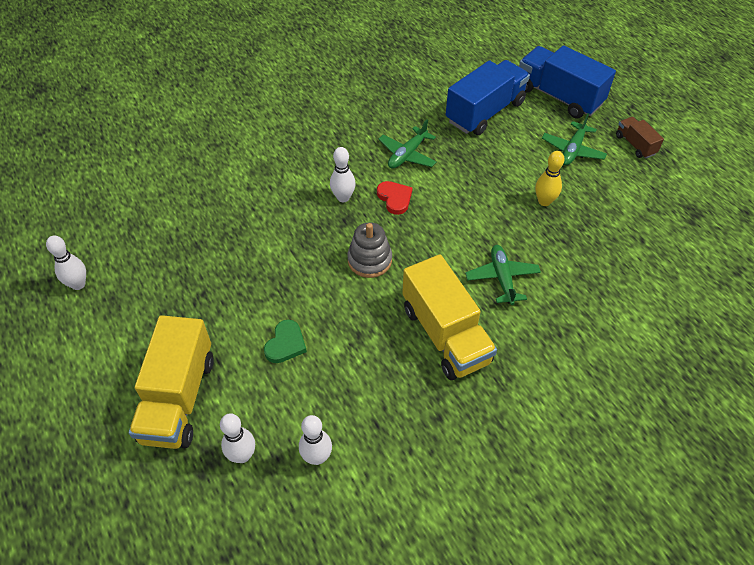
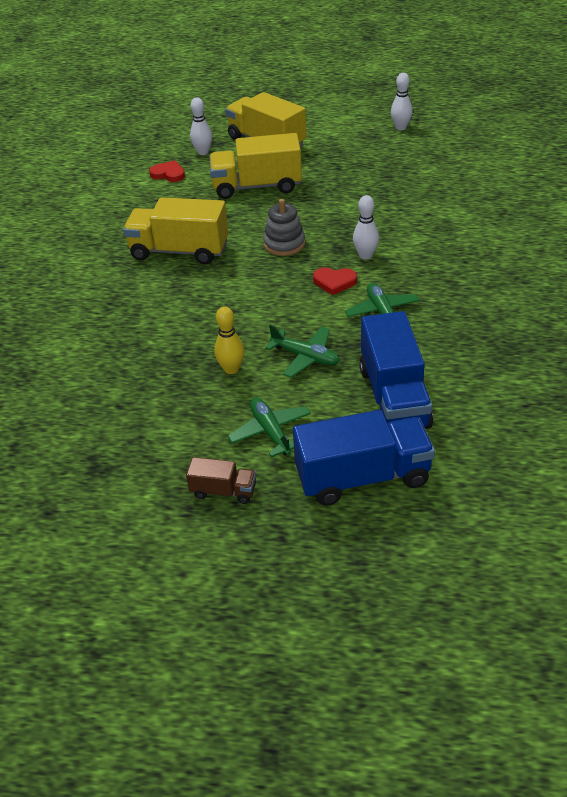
camera: 130 degrees right, 10 degrees down
(286, 344) = (257, 186): green heart -> yellow truck
(317, 457) = (168, 174): white bowling pin -> red heart
(502, 278) = (188, 300): green plane -> green plane (305, 357)

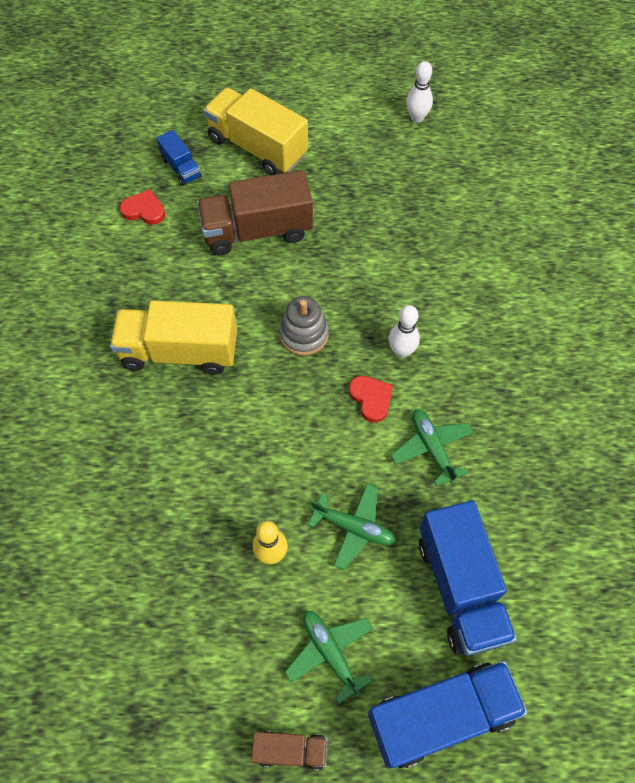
camera: 10 degrees left, 20 degrees up
(203, 152) = (181, 168): white bowling pin -> blue truck
(257, 186) = (257, 231): yellow truck -> brown truck
(334, 282) = (371, 398): red heart -> red heart turned 120 degrees counterclockwise

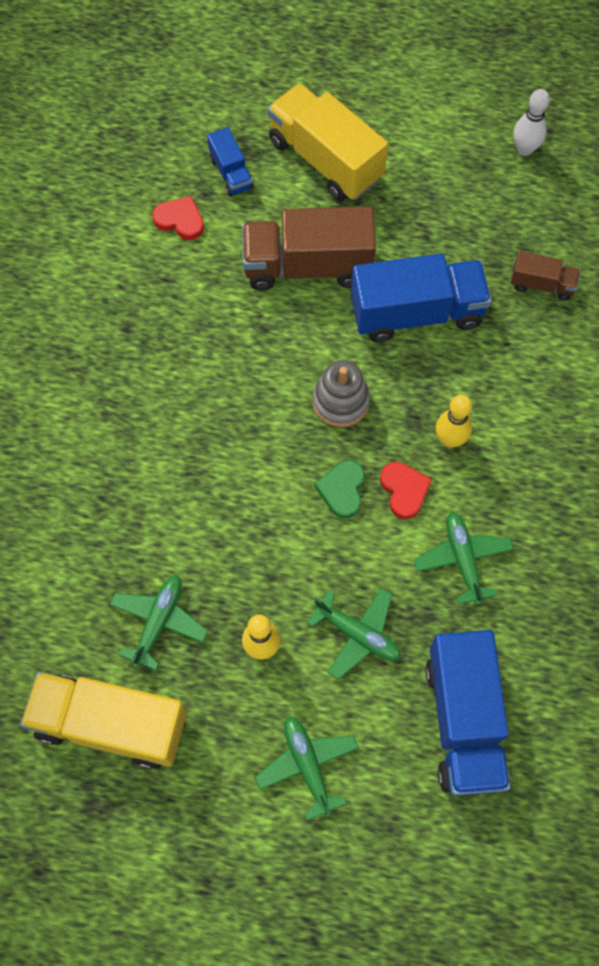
camera: 10 degrees right, 5 degrees up
(175, 547) = (159, 622): none -> green plane
(179, 351) = (196, 399): yellow truck -> yellow truck (111, 724)
(290, 750) = (248, 859): brown truck -> brown truck (541, 284)
(318, 407) = (342, 490): none -> green heart
(401, 351) = (450, 439): white bowling pin -> yellow bowling pin
(440, 716) = (414, 853): blue truck -> blue truck (416, 313)

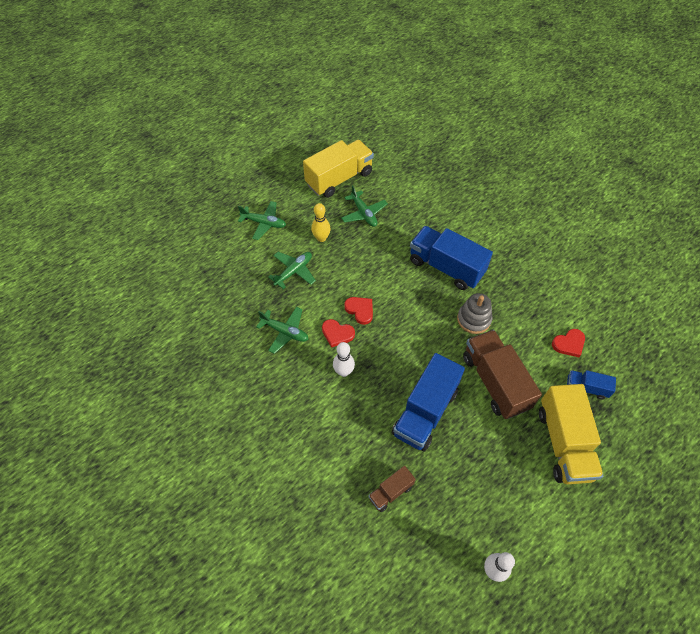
camera: 130 degrees right, 10 degrees down
(307, 266) = (495, 382): brown truck -> brown truck turned 60 degrees counterclockwise
(325, 160) = (564, 443): yellow truck -> yellow truck turned 90 degrees clockwise
(340, 401) = (404, 341): grey stacking toy -> grey stacking toy (474, 319)
(342, 490) = (360, 310): green heart -> red heart
(357, 634) = (294, 271): green plane -> green plane turned 150 degrees clockwise
(450, 439) = (344, 372): yellow bowling pin -> white bowling pin
(463, 720) = (225, 282): blue truck -> blue truck (446, 267)

